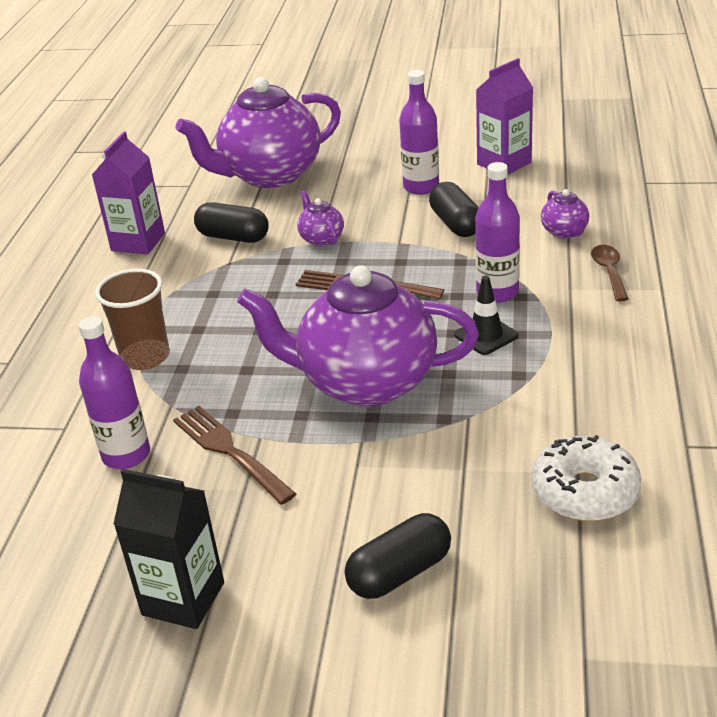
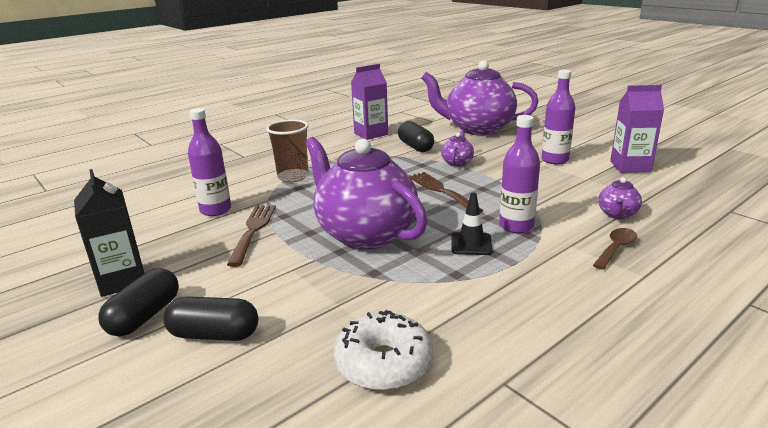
camera: 40 degrees right, 10 degrees down
(455, 224) = (547, 184): black capsule -> black capsule (145, 316)

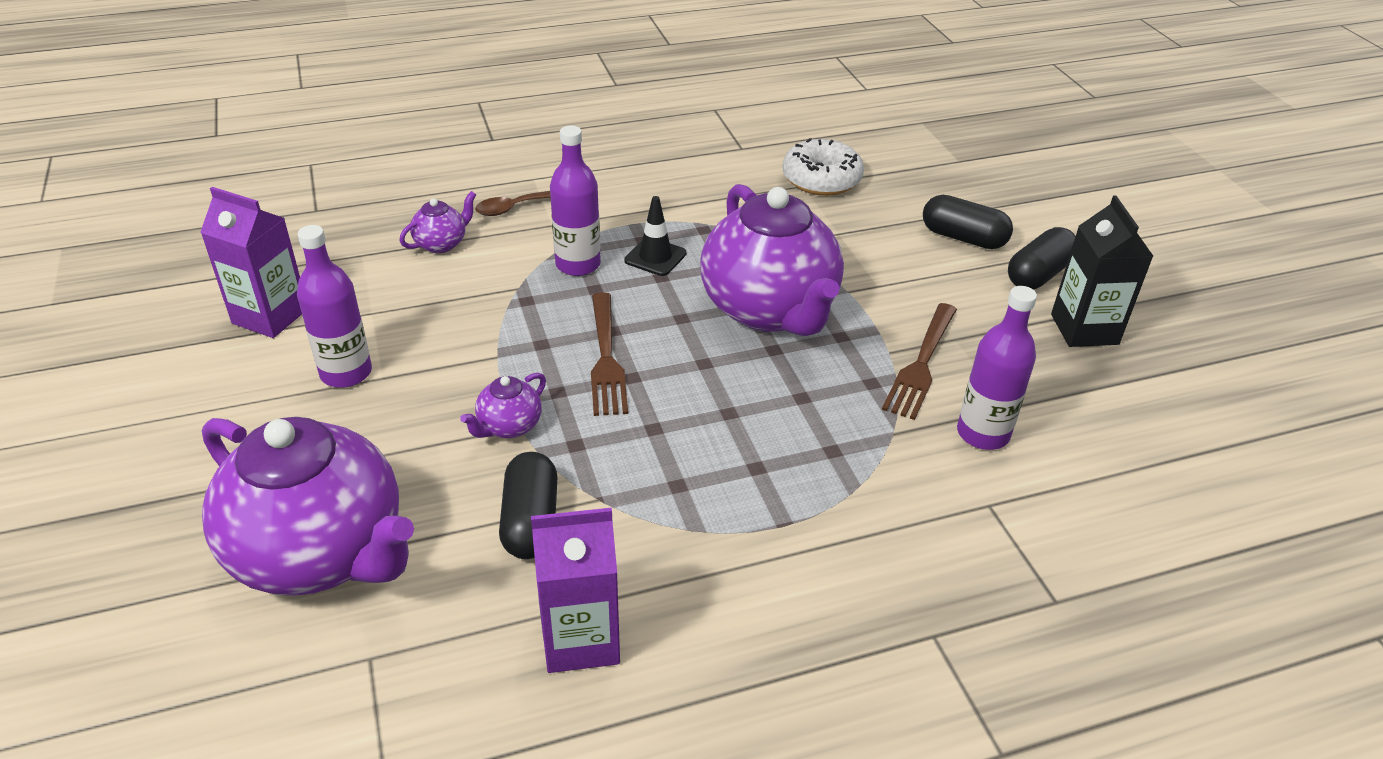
camera: 160 degrees left, 15 degrees up
(293, 177) = (834, 492): brown cup -> none

